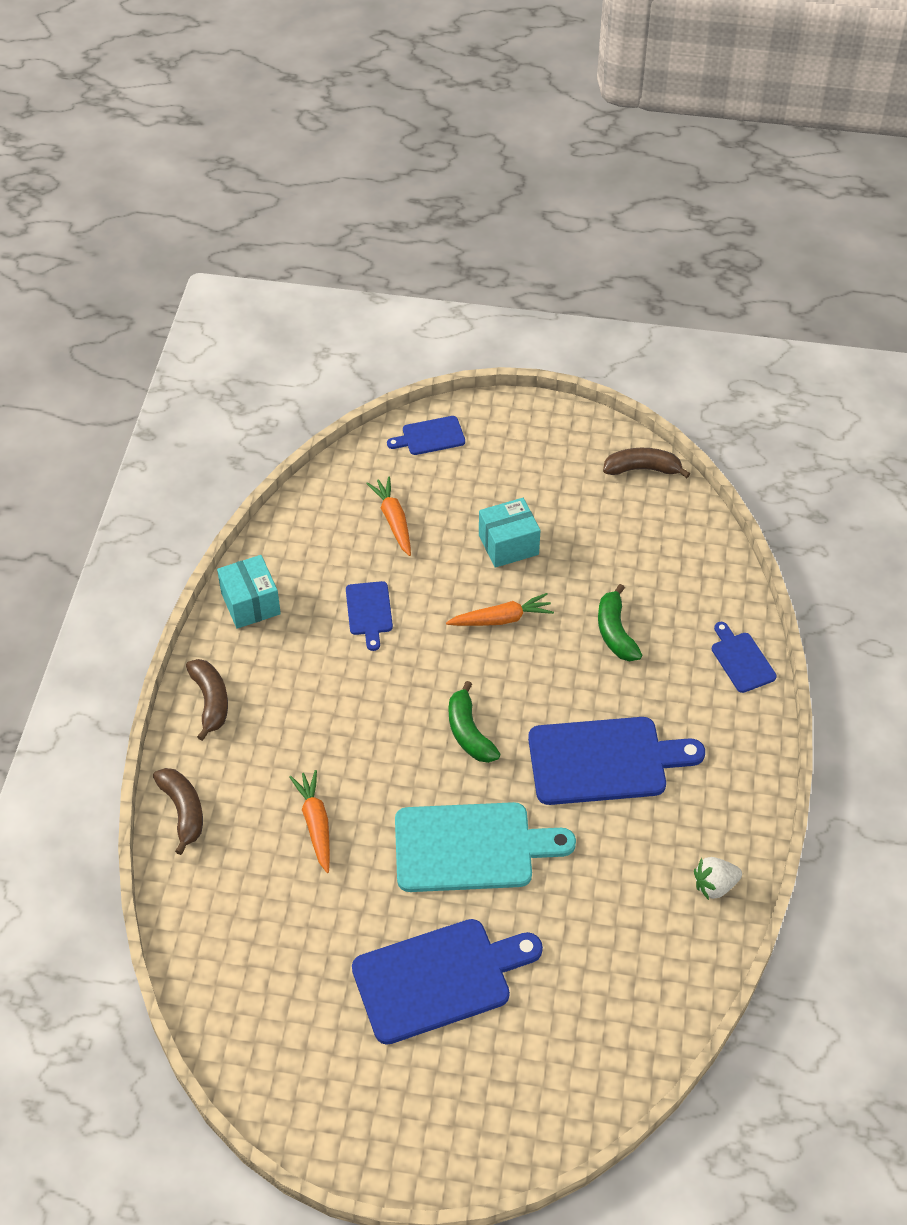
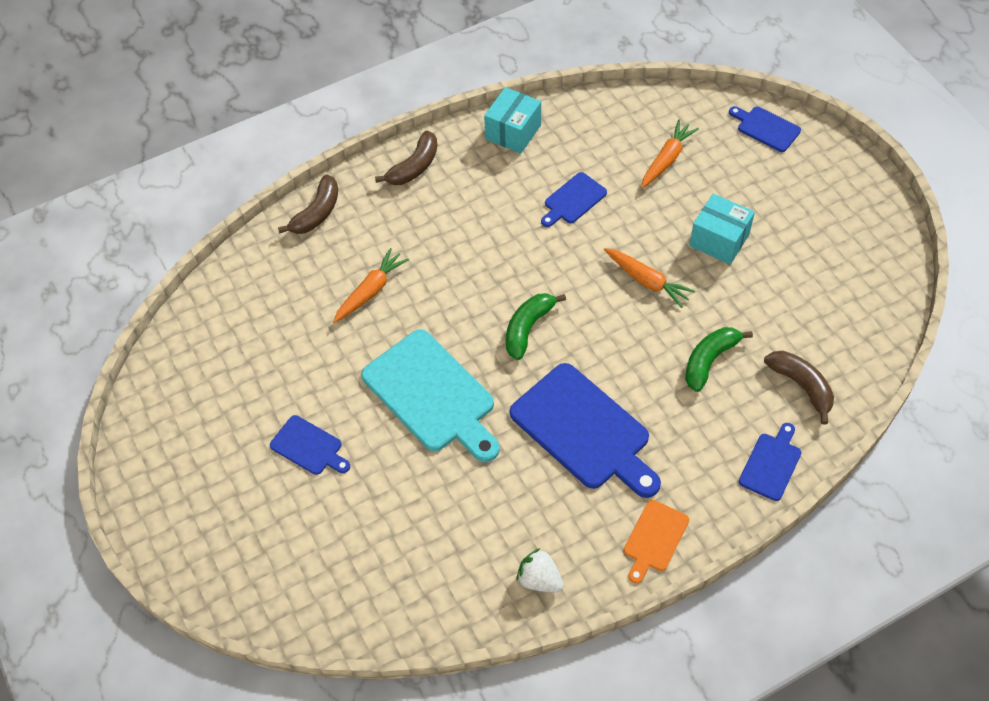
camera: 55 degrees right, 5 degrees up
(438, 979) = (309, 447): blue cutting board -> blue cutting board, size x0.51
(642, 469) = (887, 276): brown banana -> brown banana (801, 386)
(742, 781) = (654, 538): none -> orange cutting board

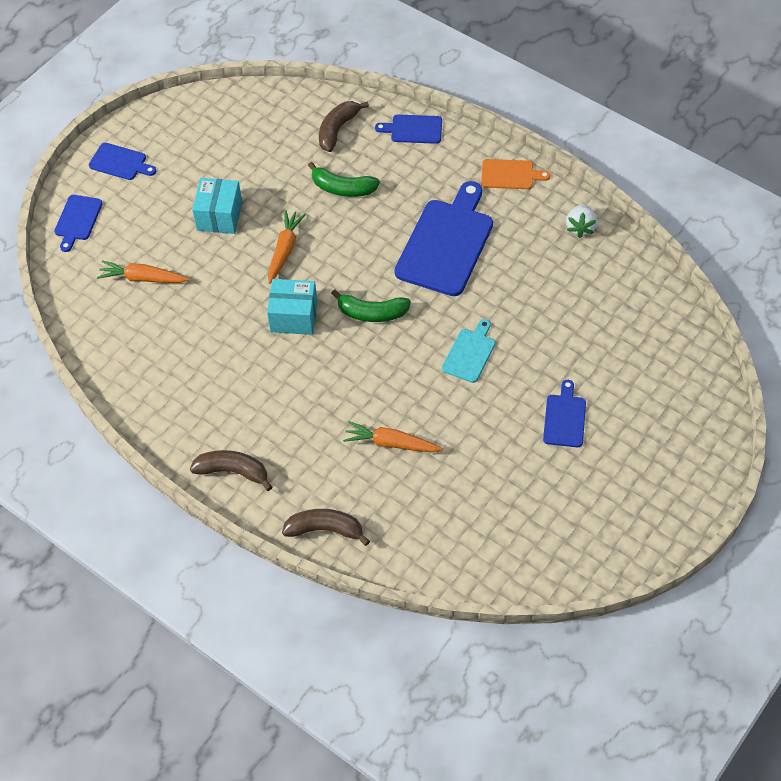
camera: 115 degrees left, 0 degrees up
(432, 395) = (470, 353): turquoise cutting board -> turquoise cutting board, size x0.51
(513, 132) = (156, 407): turquoise box -> turquoise box (294, 316)
(573, 200) = (219, 330): blue cutting board -> blue cutting board (120, 162)

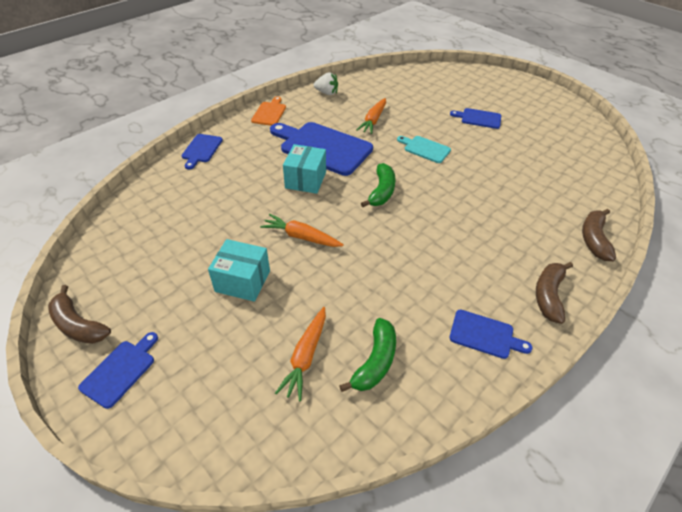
camera: 85 degrees left, 10 degrees down
(77, 220) = (192, 427): blue cutting board -> blue cutting board (484, 335)
(294, 316) = (378, 238): turquoise box -> turquoise box (305, 180)
(337, 130) = (177, 190): brown banana -> brown banana (78, 325)
(343, 188) = (245, 194): green banana -> green banana (375, 361)
(391, 443) = (506, 195): orange carrot -> orange carrot (373, 120)

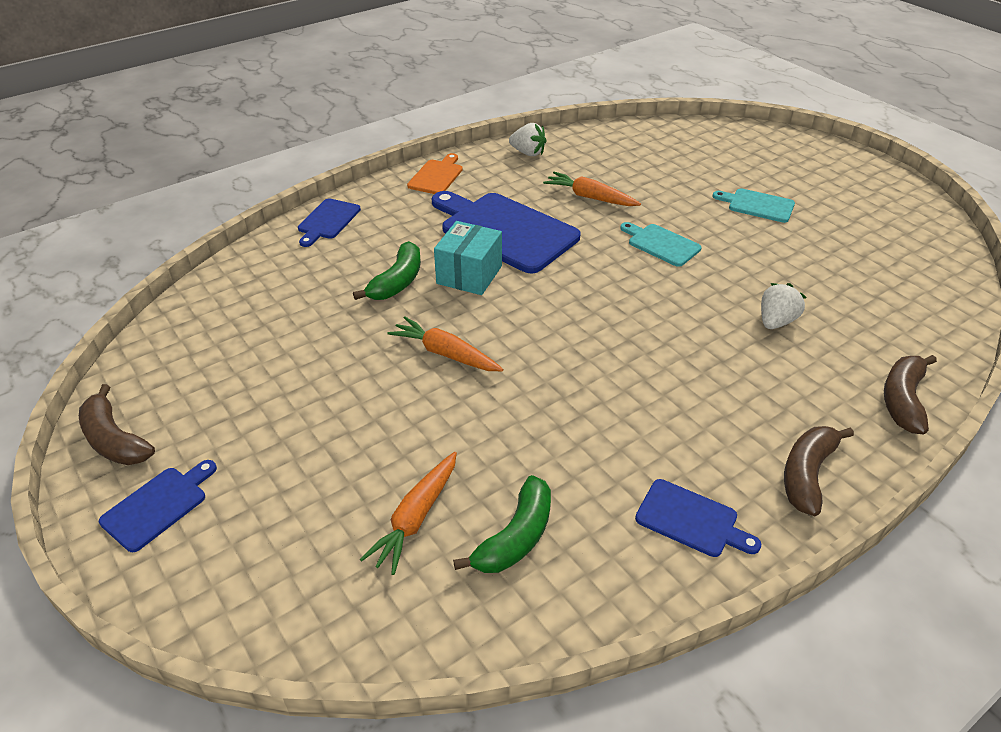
camera: 10 degrees right, 5 degrees down
(242, 281) = (348, 406): turquoise box -> none
(373, 120) = (590, 197): orange carrot -> orange carrot turned 90 degrees clockwise
(381, 191) = (579, 300): green banana -> green banana (397, 282)
(479, 118) = (758, 205): blue cutting board -> turquoise cutting board
(507, 195) = (775, 321): none -> white strawberry

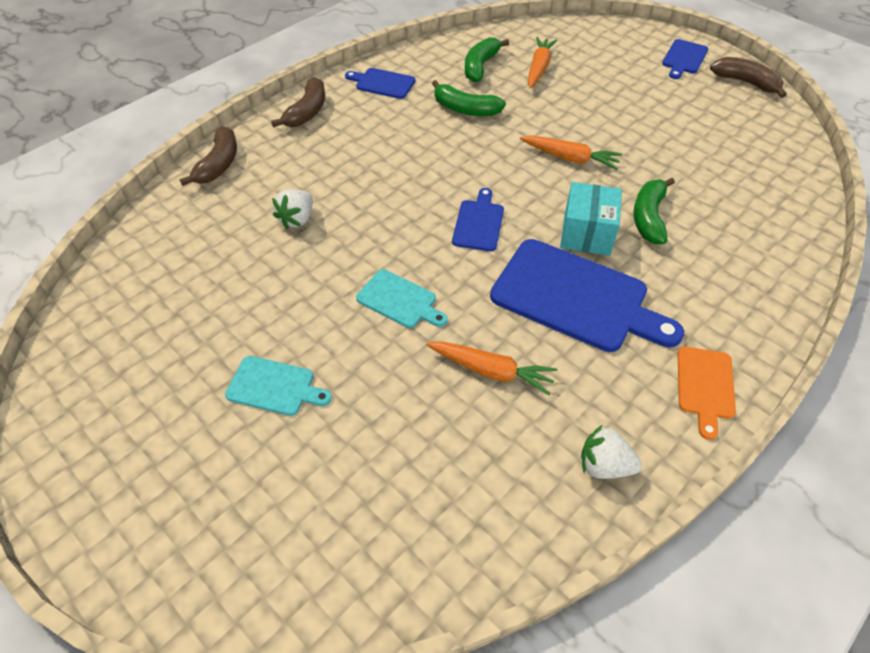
camera: 170 degrees right, 10 degrees up
(328, 221) = (775, 285): blue cutting board -> blue cutting board (478, 223)
(561, 446) = (465, 109): none -> green banana

